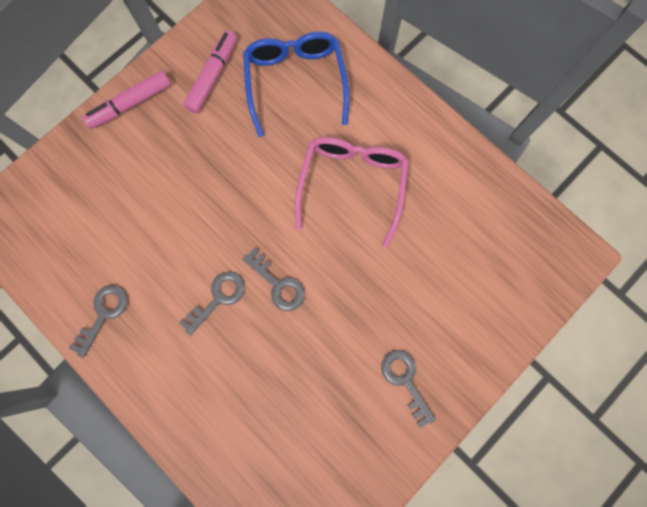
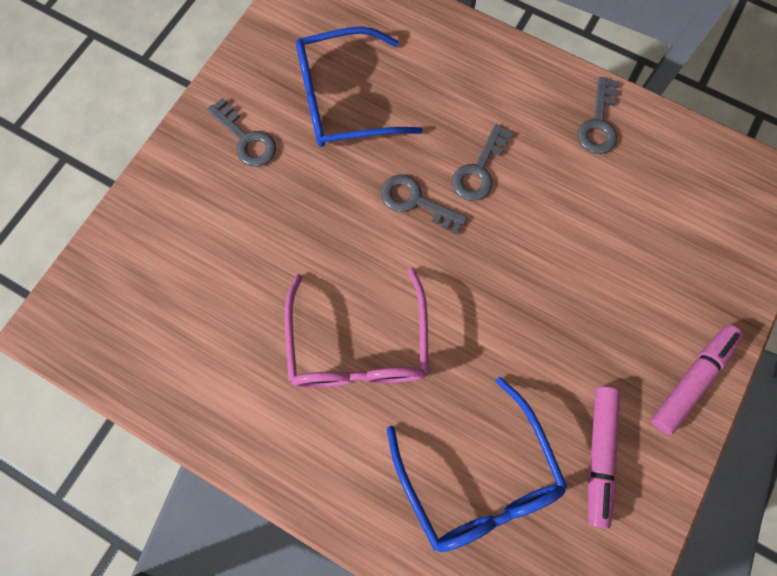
camera: 165 degrees right, 5 degrees down
(312, 397) = (343, 100): none -> blue glasses

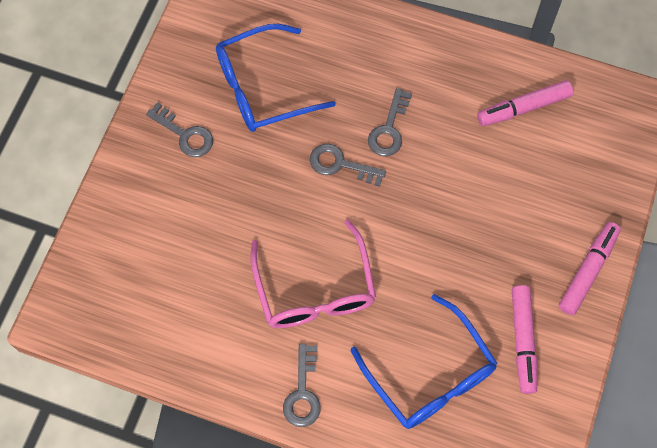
camera: 10 degrees left, 5 degrees down
(598, 123) = (483, 73): grey key -> grey key (303, 393)
(640, 170) = (523, 108): none -> pink marker

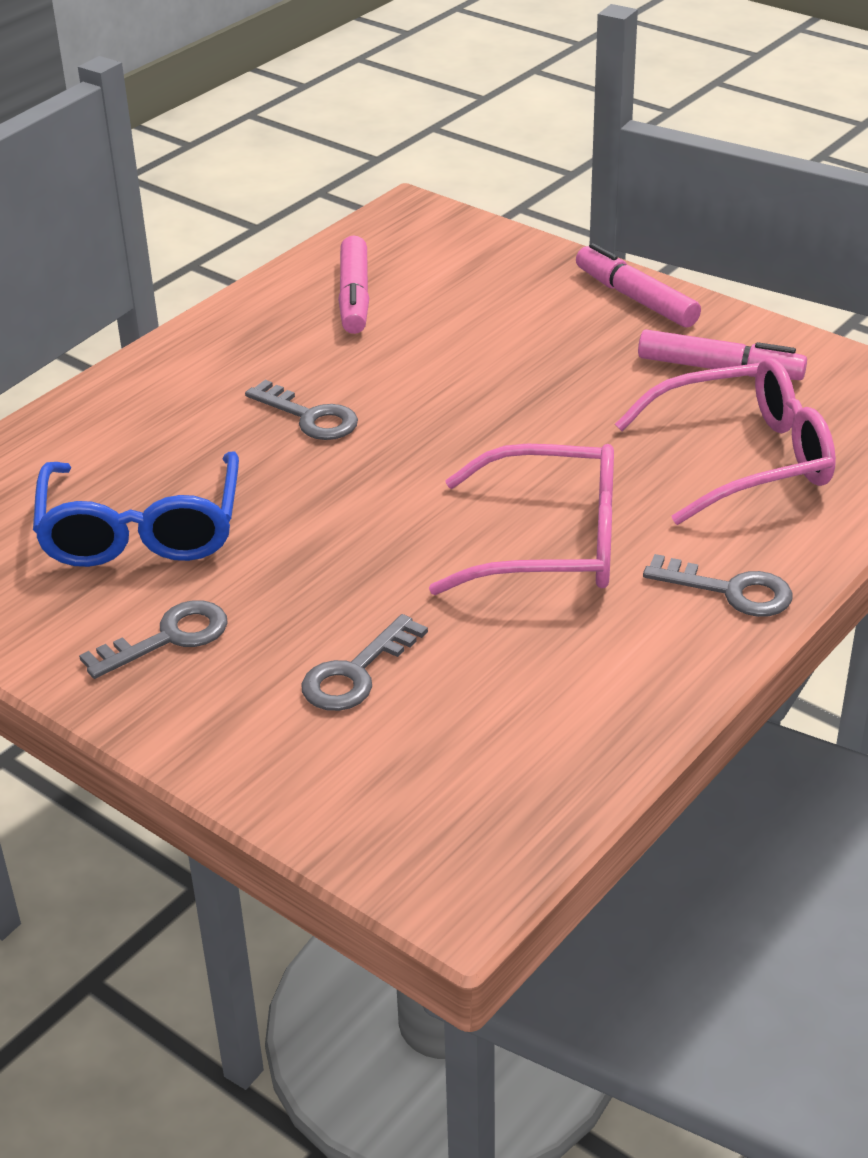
camera: 70 degrees left, 30 degrees down
(340, 164) = (341, 475): grey key -> grey key (356, 673)
(430, 375) = (744, 459): blue glasses -> pink glasses

